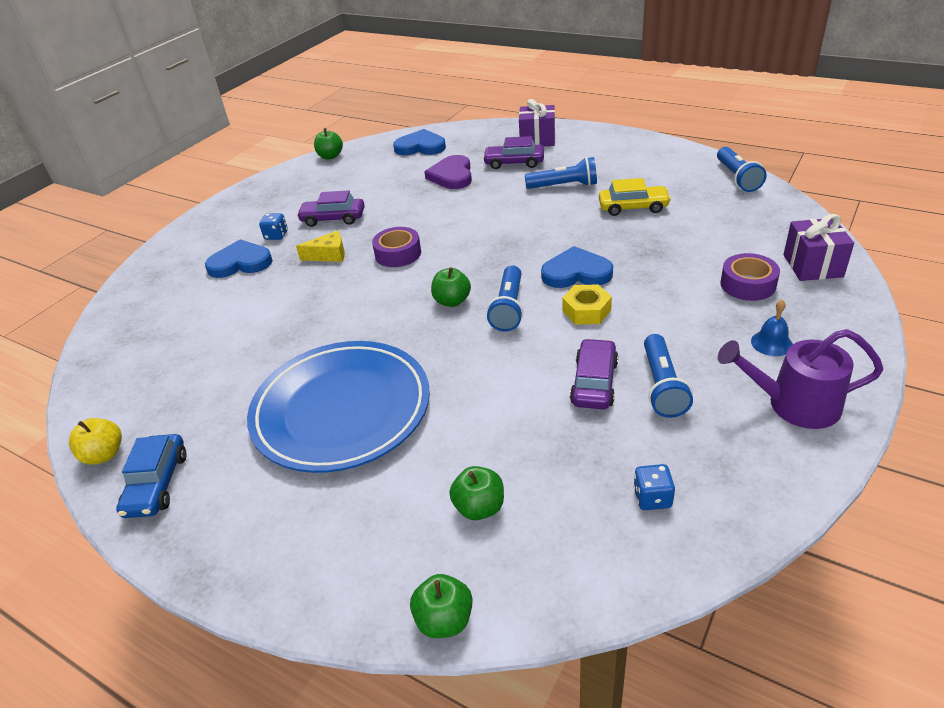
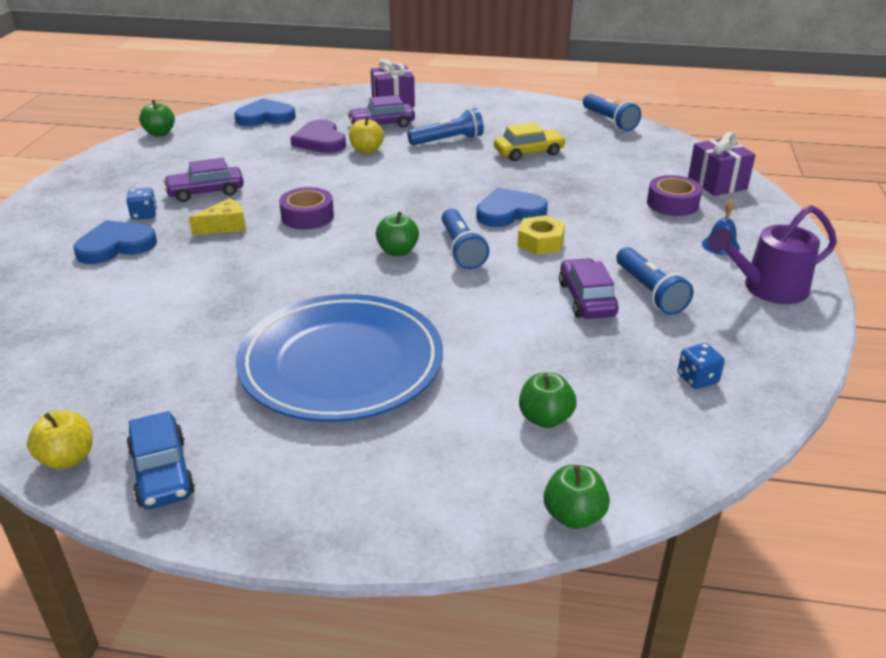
camera: 25 degrees left, 5 degrees down
(485, 190) = (366, 150): none -> yellow apple

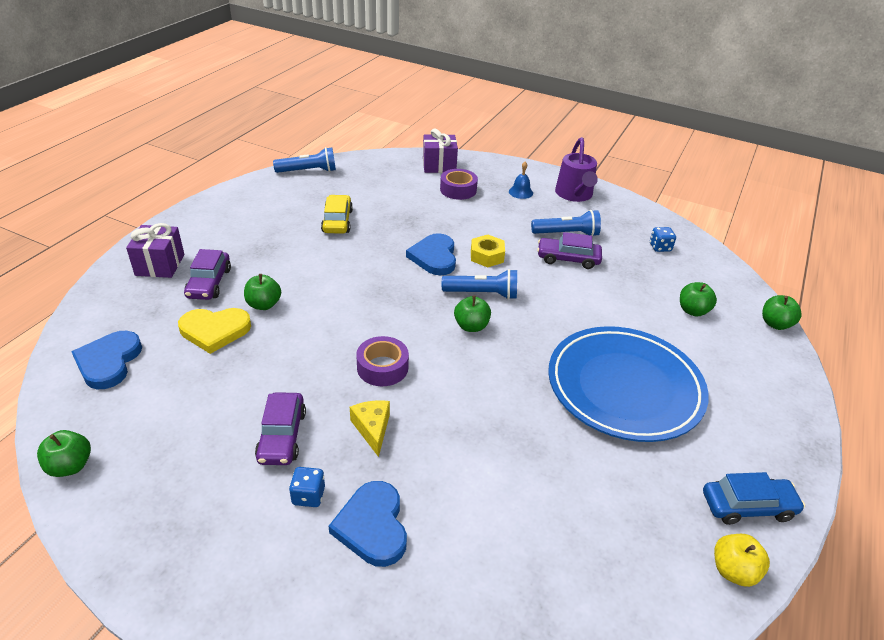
camera: 75 degrees left, 5 degrees up
(320, 141) = (215, 330): purple heart -> yellow heart
(366, 150) = (264, 304): yellow apple -> green apple
(448, 140) = (280, 254): blue flashlight -> none

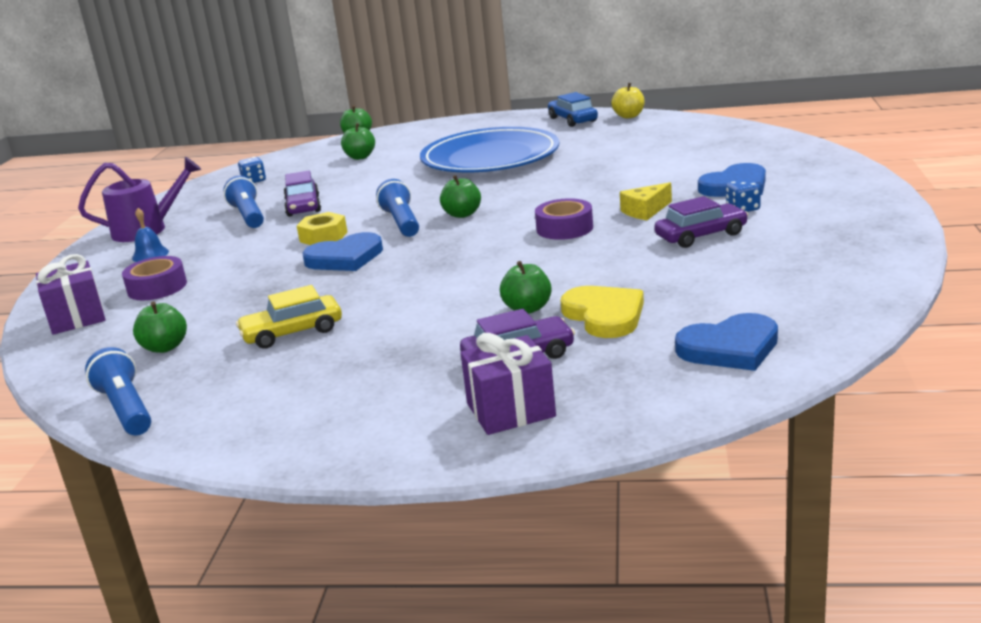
camera: 105 degrees left, 15 degrees down
(70, 466) = (870, 297): green apple -> green apple (165, 347)

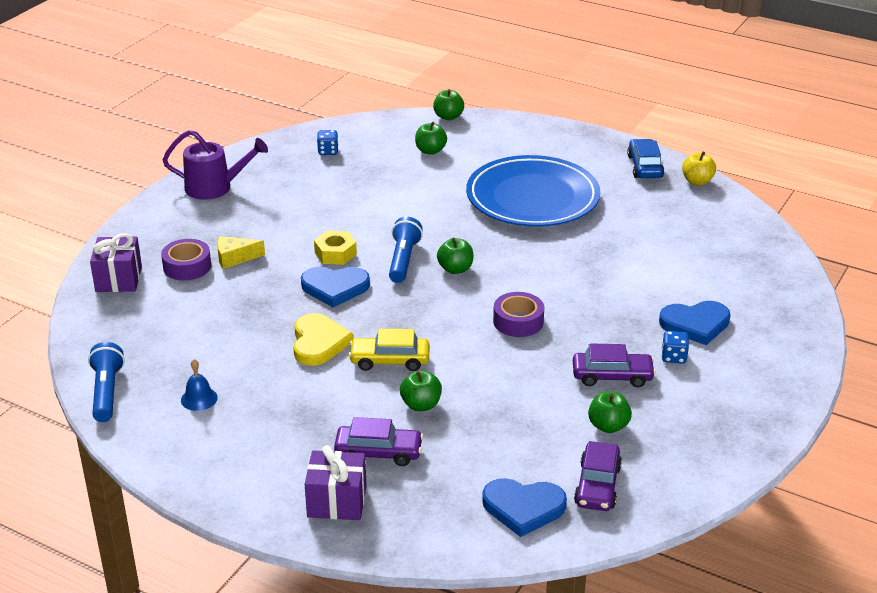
camera: 20 degrees right, 10 degrees up
(150, 255) = (202, 222): blue bell -> blue bell (199, 398)
(165, 347) = (160, 339): green apple -> green apple (608, 426)
(248, 216) = (297, 201): blue flashlight -> none
(292, 332) = (249, 360): yellow car -> yellow car (390, 360)
(303, 206) = (344, 205): purple car -> purple car (597, 485)
(604, 315) = (467, 436): yellow heart -> yellow heart (319, 343)
(645, 211) = (596, 326): yellow cheese -> yellow cheese (235, 258)

